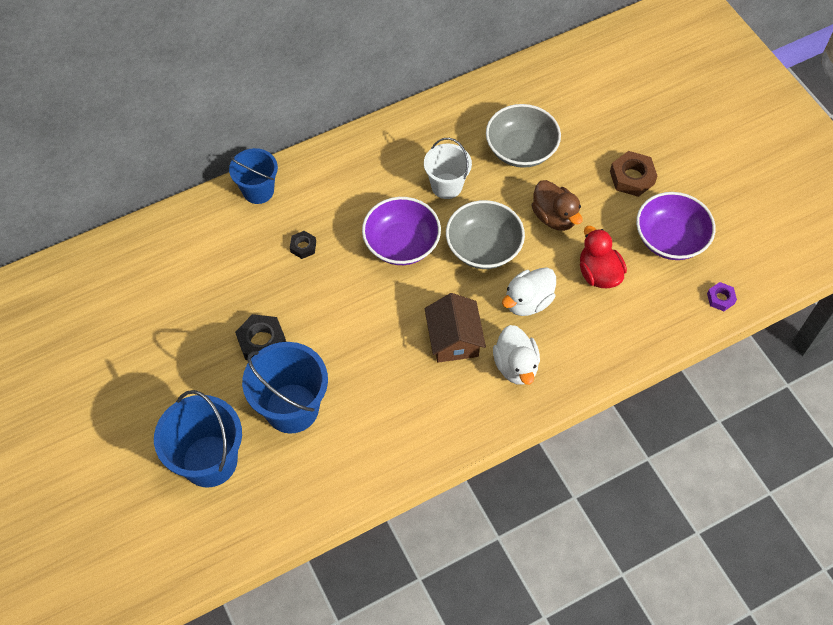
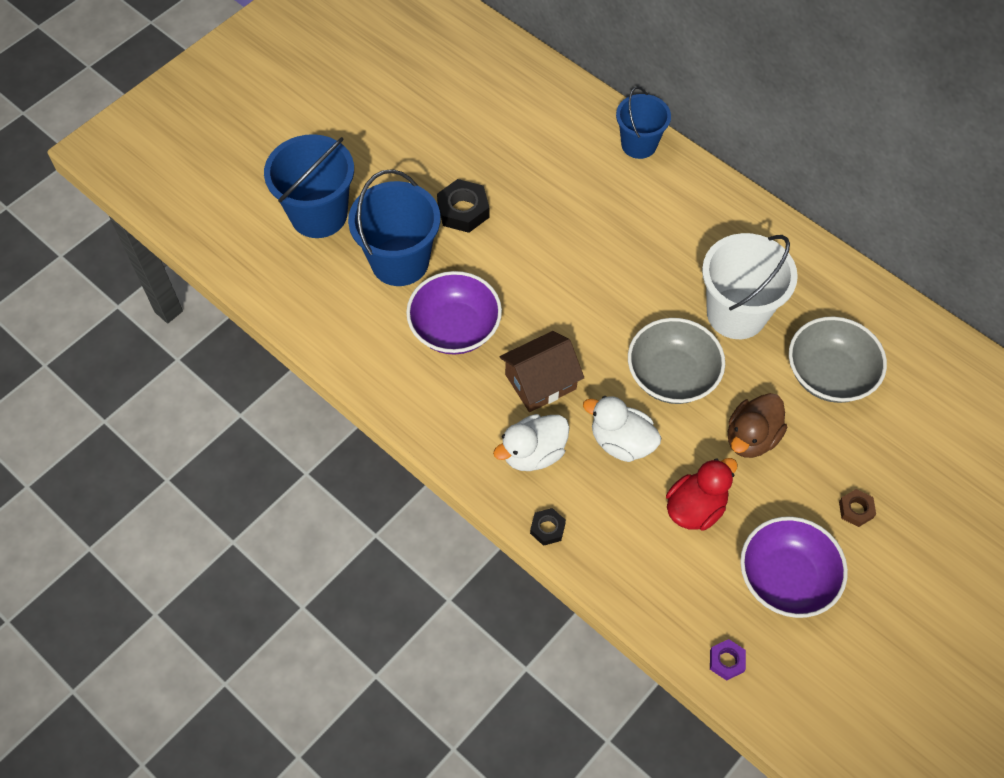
camera: 70 degrees right, 0 degrees up
(303, 247) = (590, 207): black nut -> black nut (547, 528)
(401, 244) = (637, 294): purple bowl -> purple bowl (455, 328)
(446, 186) = (736, 313): white bucket -> white bucket, size x1.55
(632, 177) = (856, 510): brown nut -> brown nut, size x0.58

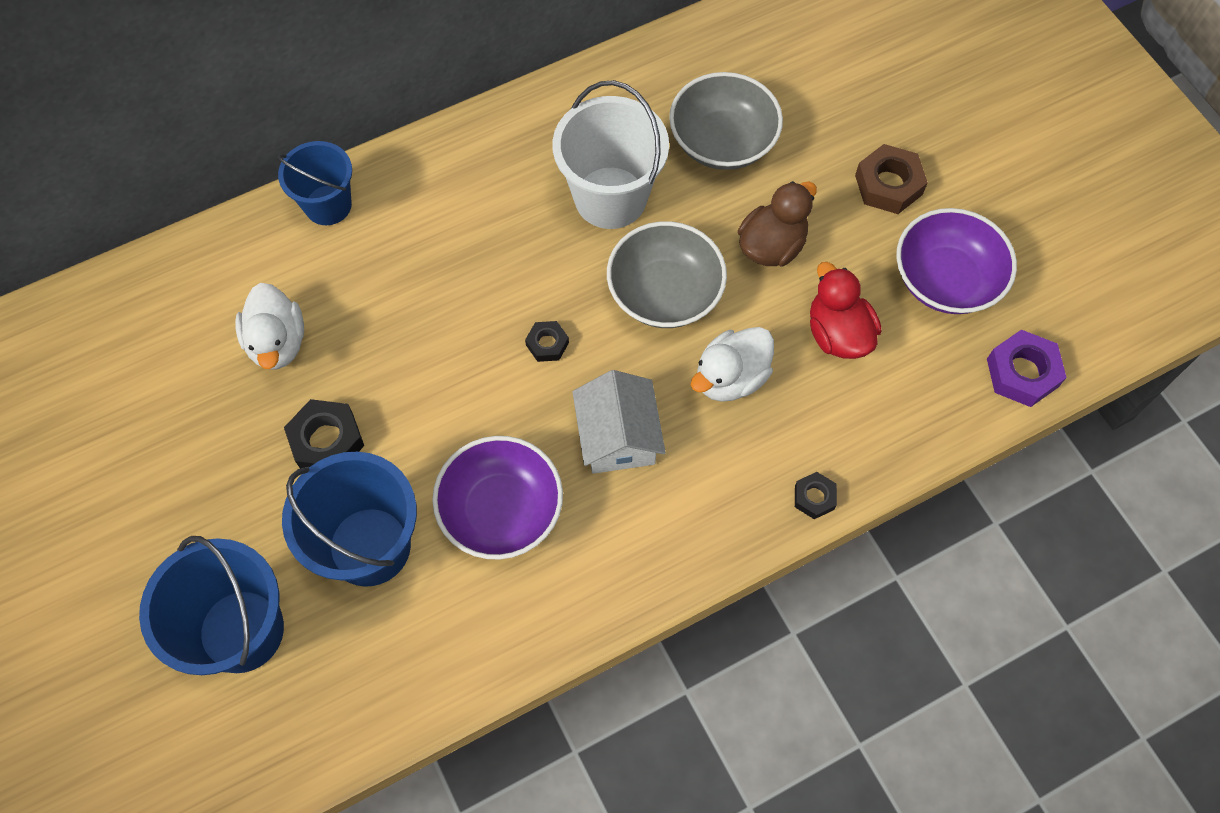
camera: 70 degrees left, 5 degrees up
(533, 453) = (711, 479): white duck -> white duck (277, 342)
(540, 382) = (618, 436): brown house -> white house
(593, 313) = (547, 344): none -> black nut
(726, 661) = (1022, 373): purple nut -> purple nut, size x1.71
(751, 438) = (772, 246): brown duck -> brown duck turned 105 degrees counterclockwise
(856, 510) = (888, 185): brown nut -> brown nut, size x1.71

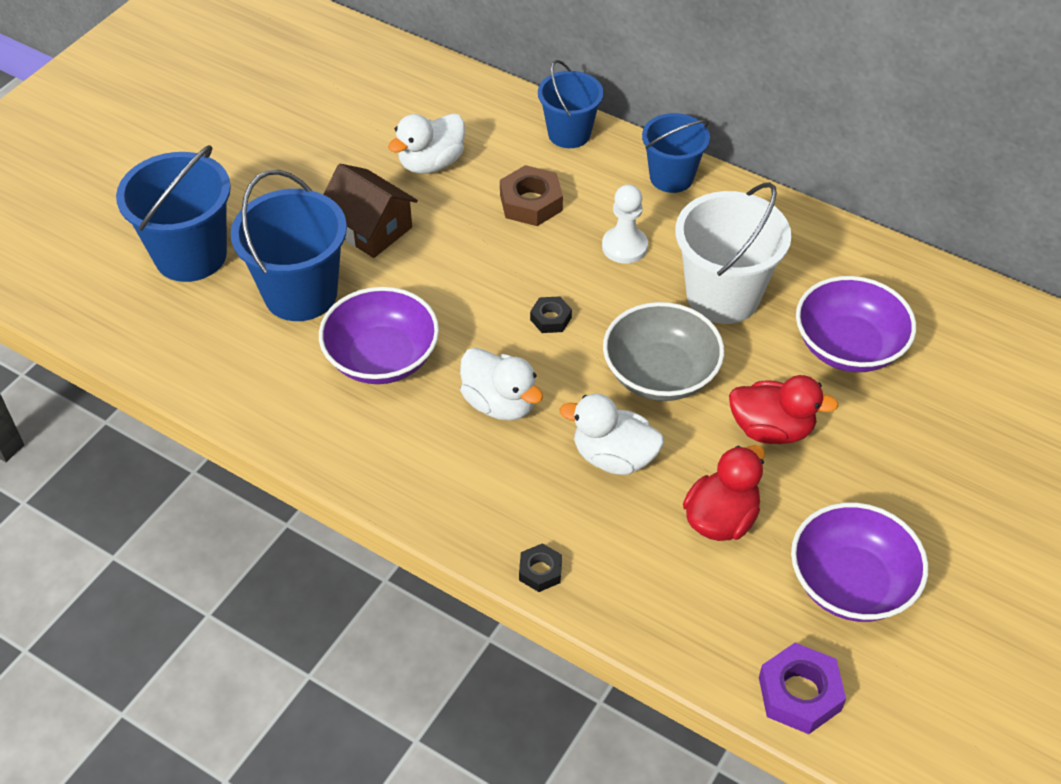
camera: 60 degrees right, 15 degrees down
(326, 441) = (370, 228): black nut -> brown house
(445, 156) = (671, 177): none -> blue bucket
(502, 239) = (624, 246): none -> white pawn
(618, 436) = (500, 403): white house -> white duck
(722, 141) = (848, 346): grey bowl -> purple bowl
(772, 246) = (771, 429): brown duck -> red duck
(888, 185) = (916, 492): brown nut -> brown nut (531, 202)

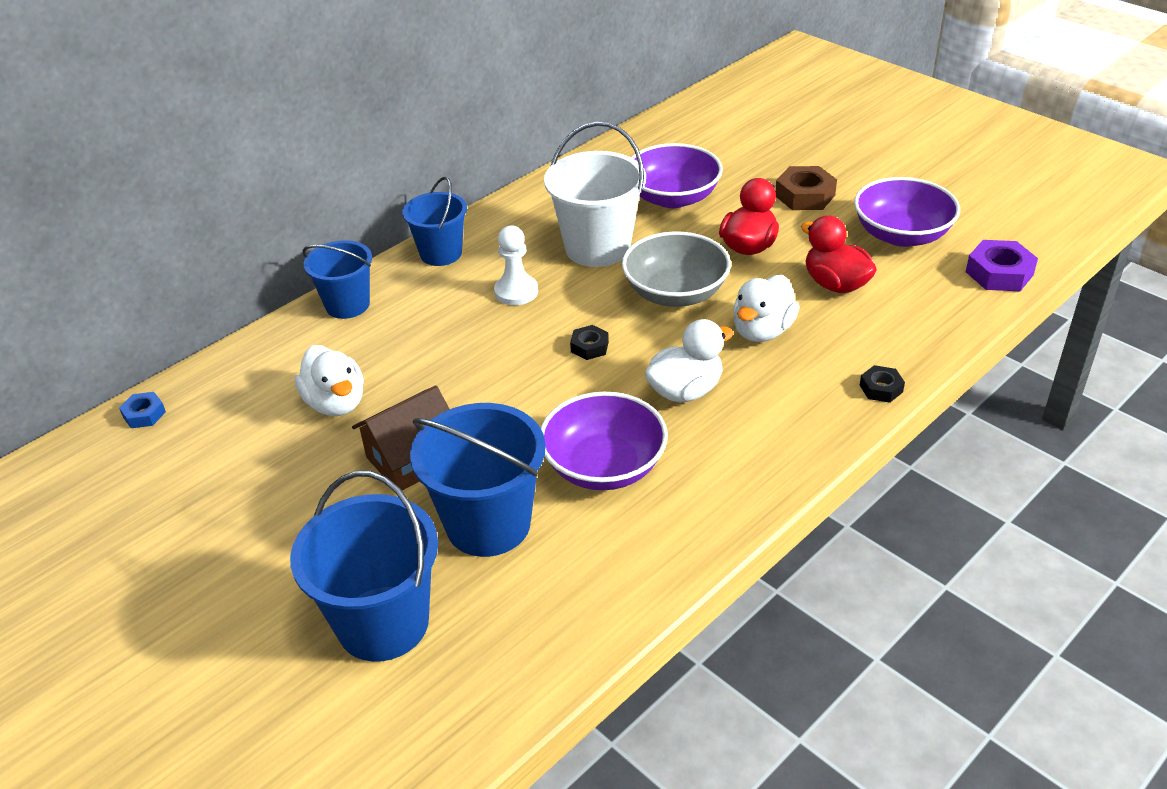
camera: 75 degrees left, 10 degrees down
(395, 57) = (144, 414): none -> blue nut
(531, 202) = (431, 341): brown nut -> brown nut (804, 195)

